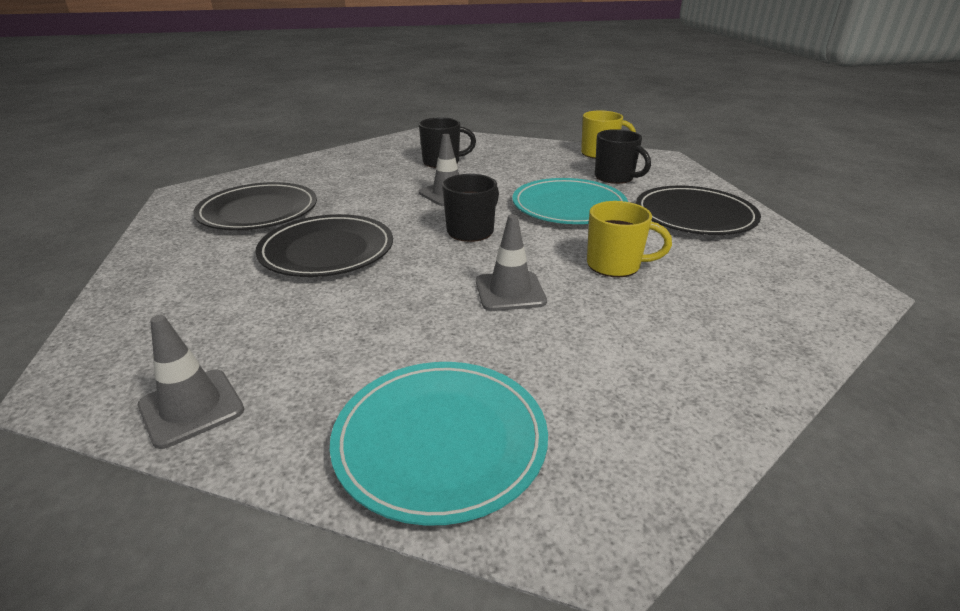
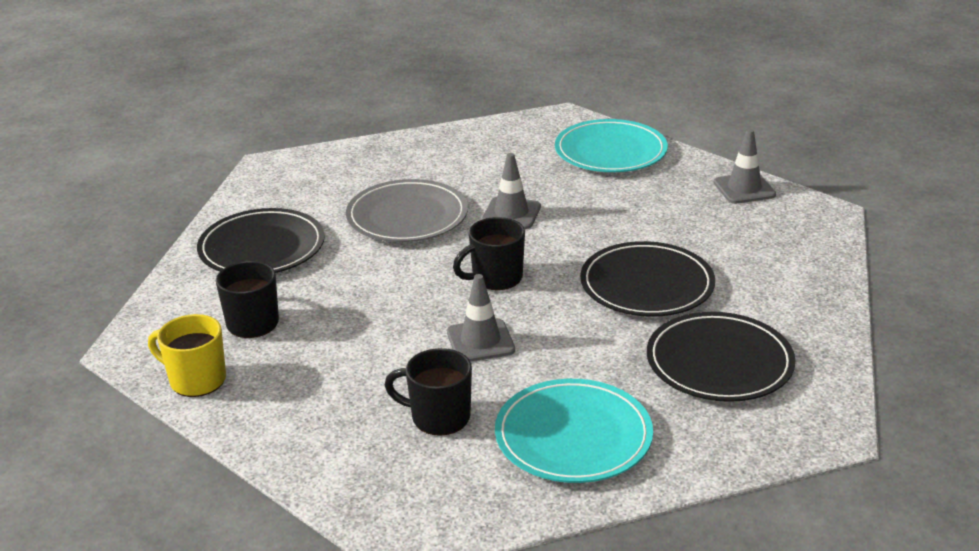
camera: 155 degrees left, 0 degrees up
(568, 206) = (365, 288): turquoise plate -> turquoise plate (573, 436)
(615, 265) = (407, 216): yellow mug -> grey plate

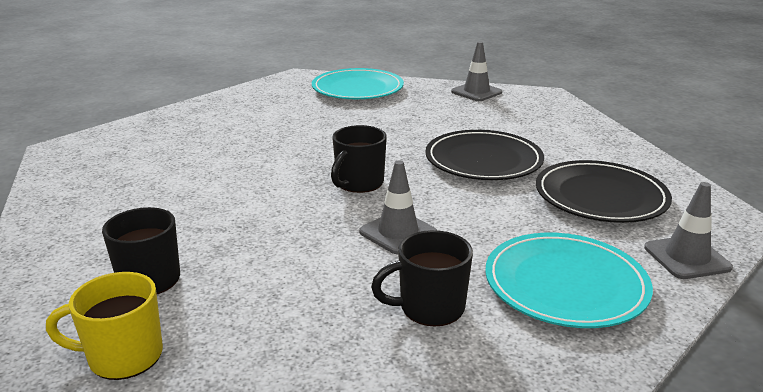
camera: 30 degrees left, 5 degrees down
(262, 248) = (105, 212): black plate -> none
(407, 216) = (233, 158): grey plate -> none
(511, 214) = (323, 138): grey traffic cone -> grey traffic cone (686, 258)

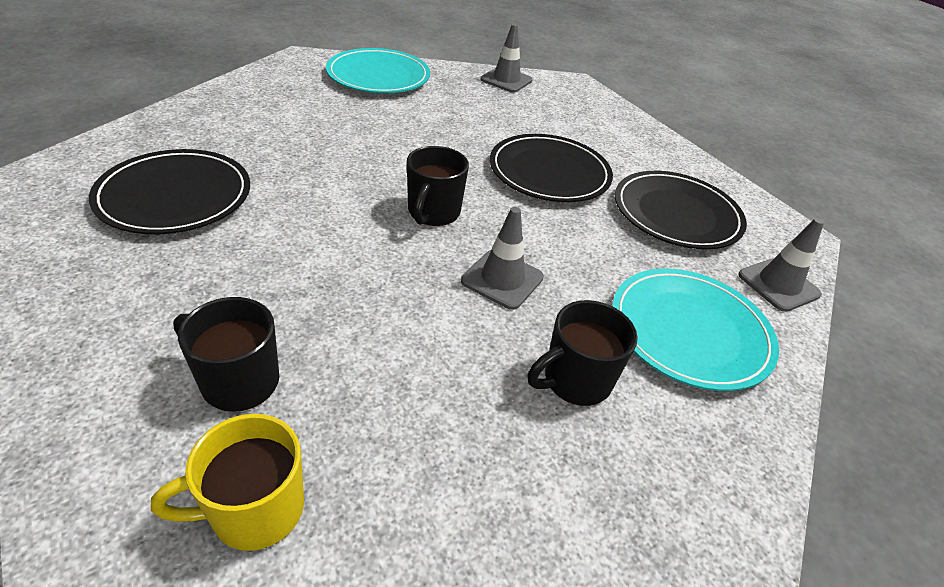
camera: 20 degrees left, 15 degrees up
(155, 163) = (175, 196): none -> black plate

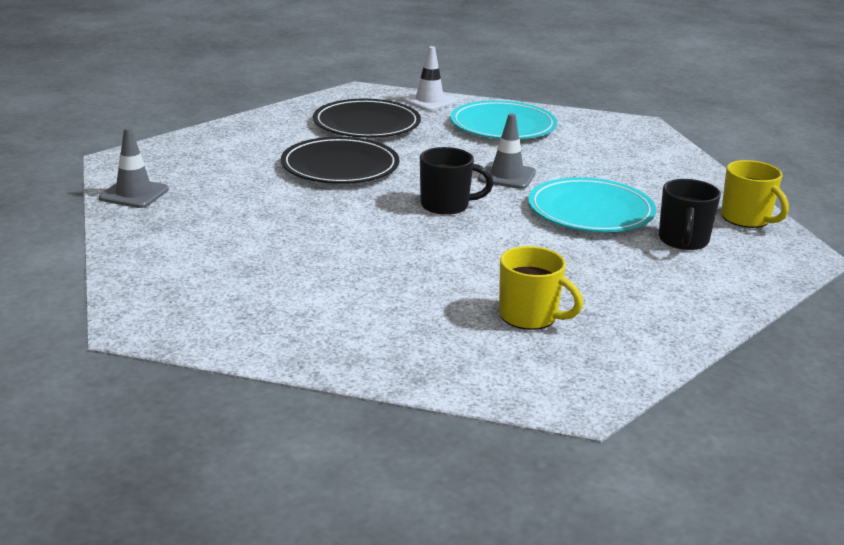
camera: 100 degrees left, 15 degrees down
(175, 196) = (530, 317): black plate -> yellow mug
(378, 76) = (170, 266): turquoise plate -> turquoise plate (590, 211)
(575, 380) = (577, 154): black mug -> none
(778, 285) = (429, 101): grey traffic cone -> white traffic cone

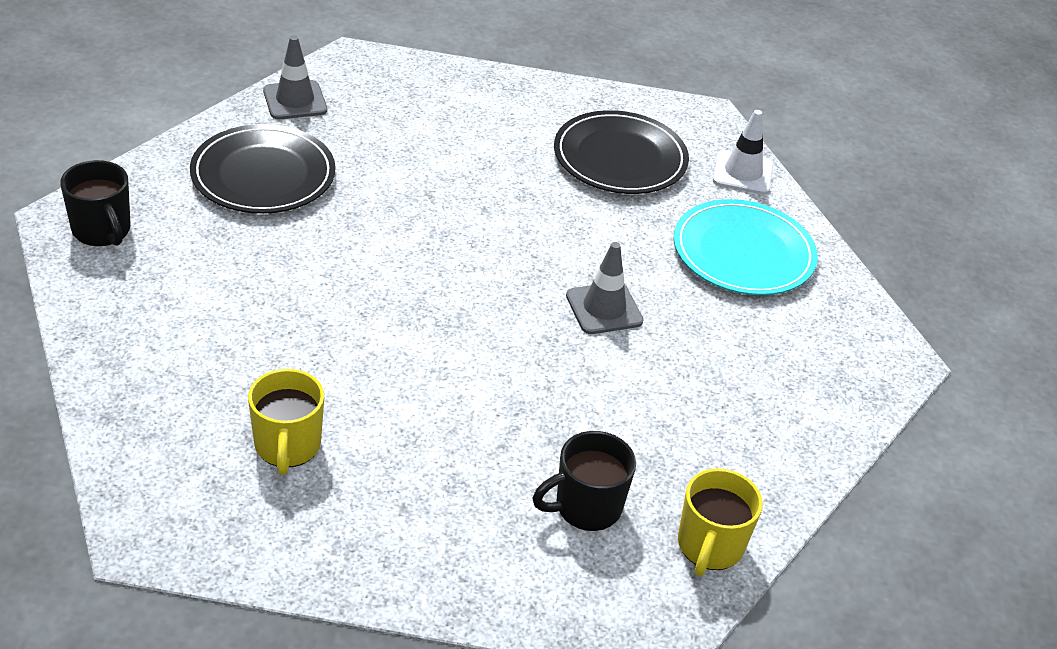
camera: 50 degrees right, 15 degrees up
(340, 166) = (491, 187): black plate -> black plate (263, 175)
(446, 205) = (480, 294): black mug -> black mug (102, 230)
(590, 211) = (583, 405): turquoise plate -> none

